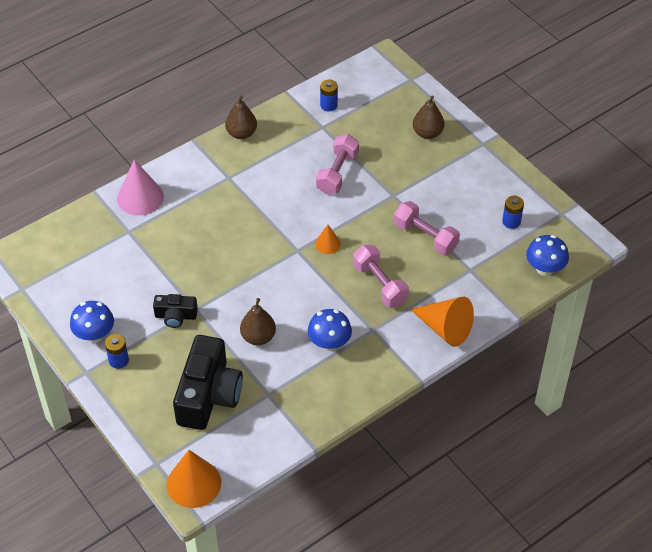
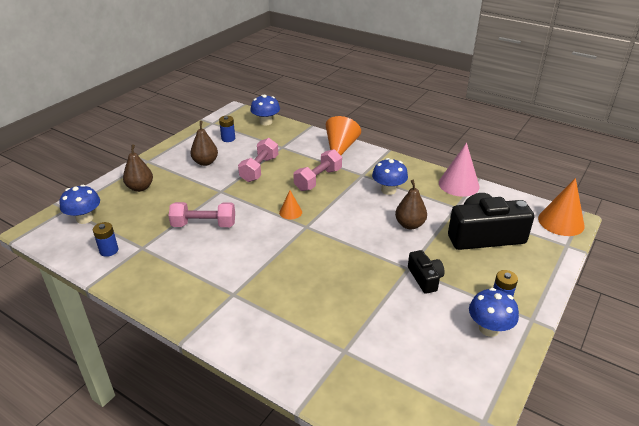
camera: 110 degrees left, 15 degrees down
(140, 197) = (290, 358): pink cone -> pink cone (458, 184)
(241, 133) = (163, 302): brown pear -> brown pear (205, 162)
(387, 91) = (84, 218): none -> blue mushroom

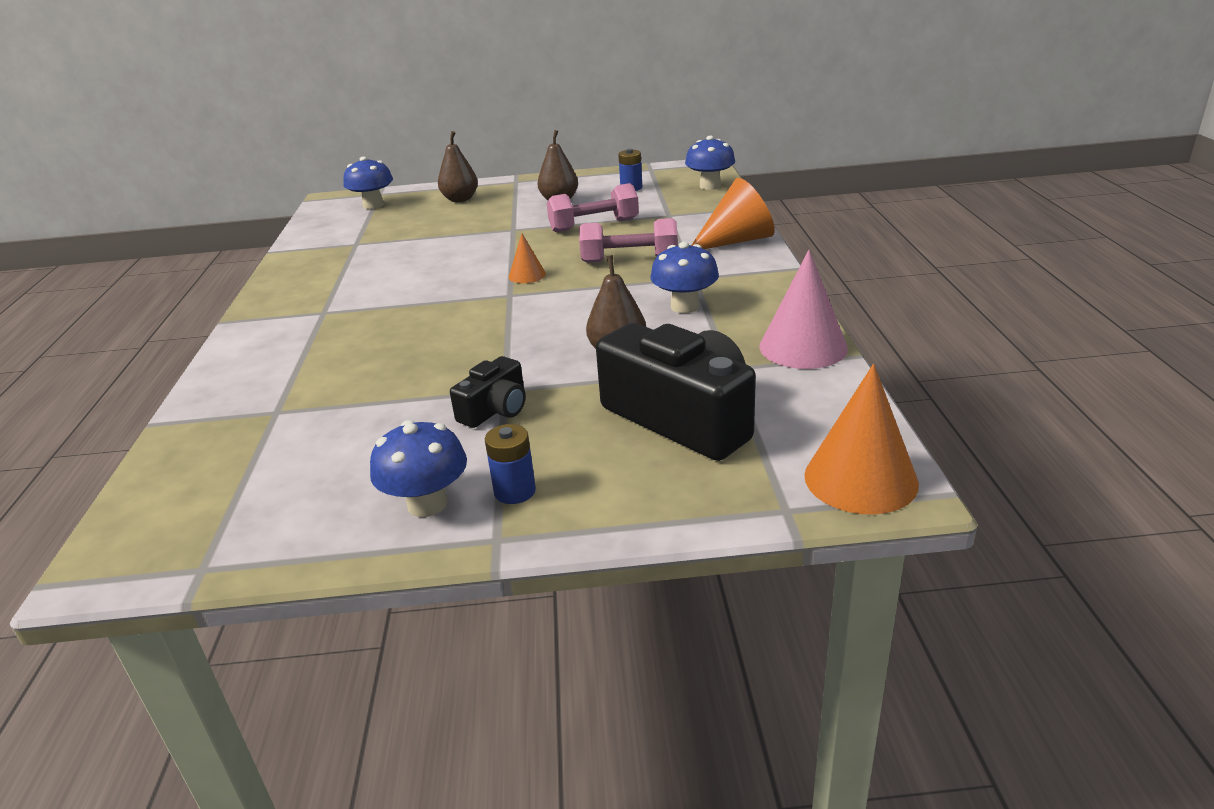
camera: 55 degrees right, 5 degrees down
(109, 250) = (333, 234): blue battery -> none
(204, 225) = (434, 249): pink dumbbell -> none

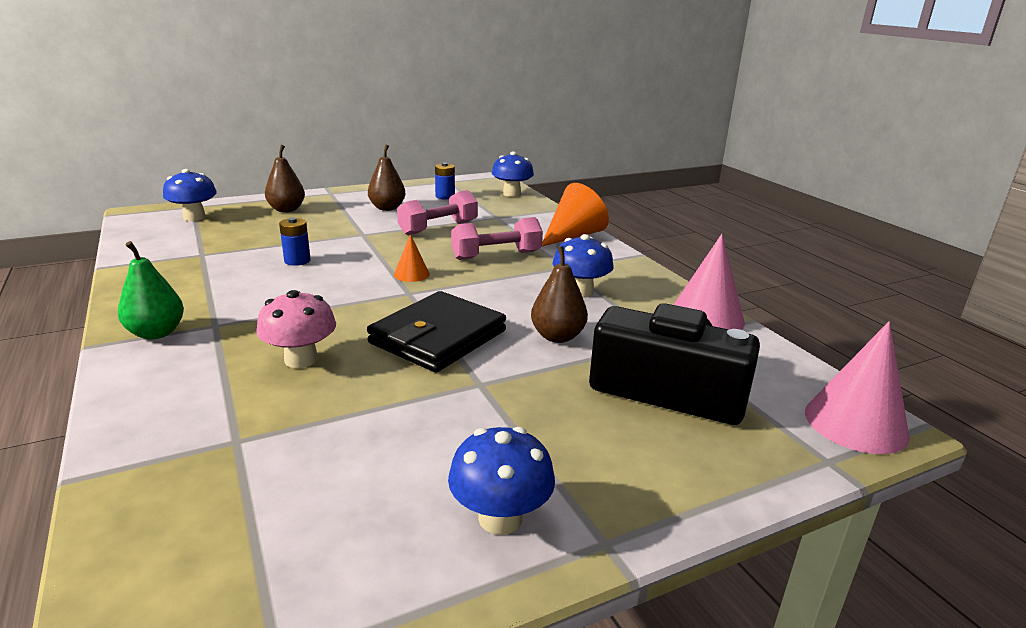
camera: 25 degrees left, 5 degrees down
(275, 315) = (156, 333): none -> green pear
(369, 350) = (301, 359): none -> pink mushroom
(495, 409) = (488, 405): black camera -> none
(501, 341) = (438, 337): none -> black wallet
(515, 491) = (579, 487): blue battery -> blue battery (297, 261)
(860, 479) = (855, 423): orange cone -> pink cone

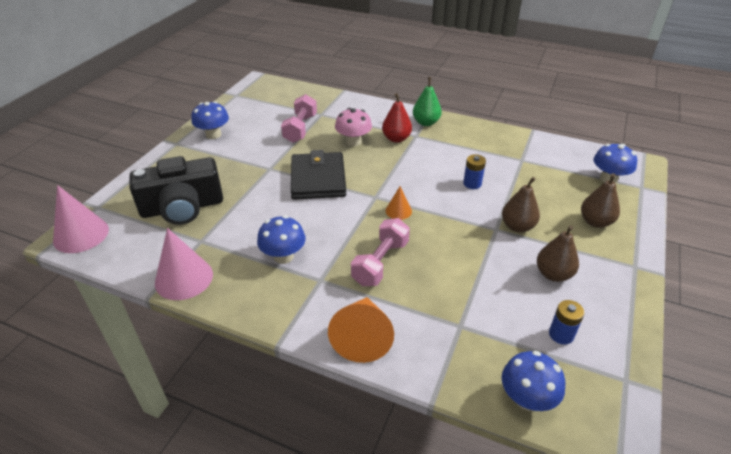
camera: 140 degrees right, 15 degrees up
(244, 334) = (396, 138): none -> red pear
(438, 228) = (469, 271): pink dumbbell -> pink dumbbell (300, 128)
(557, 336) = (262, 211): brown pear -> brown pear (517, 226)

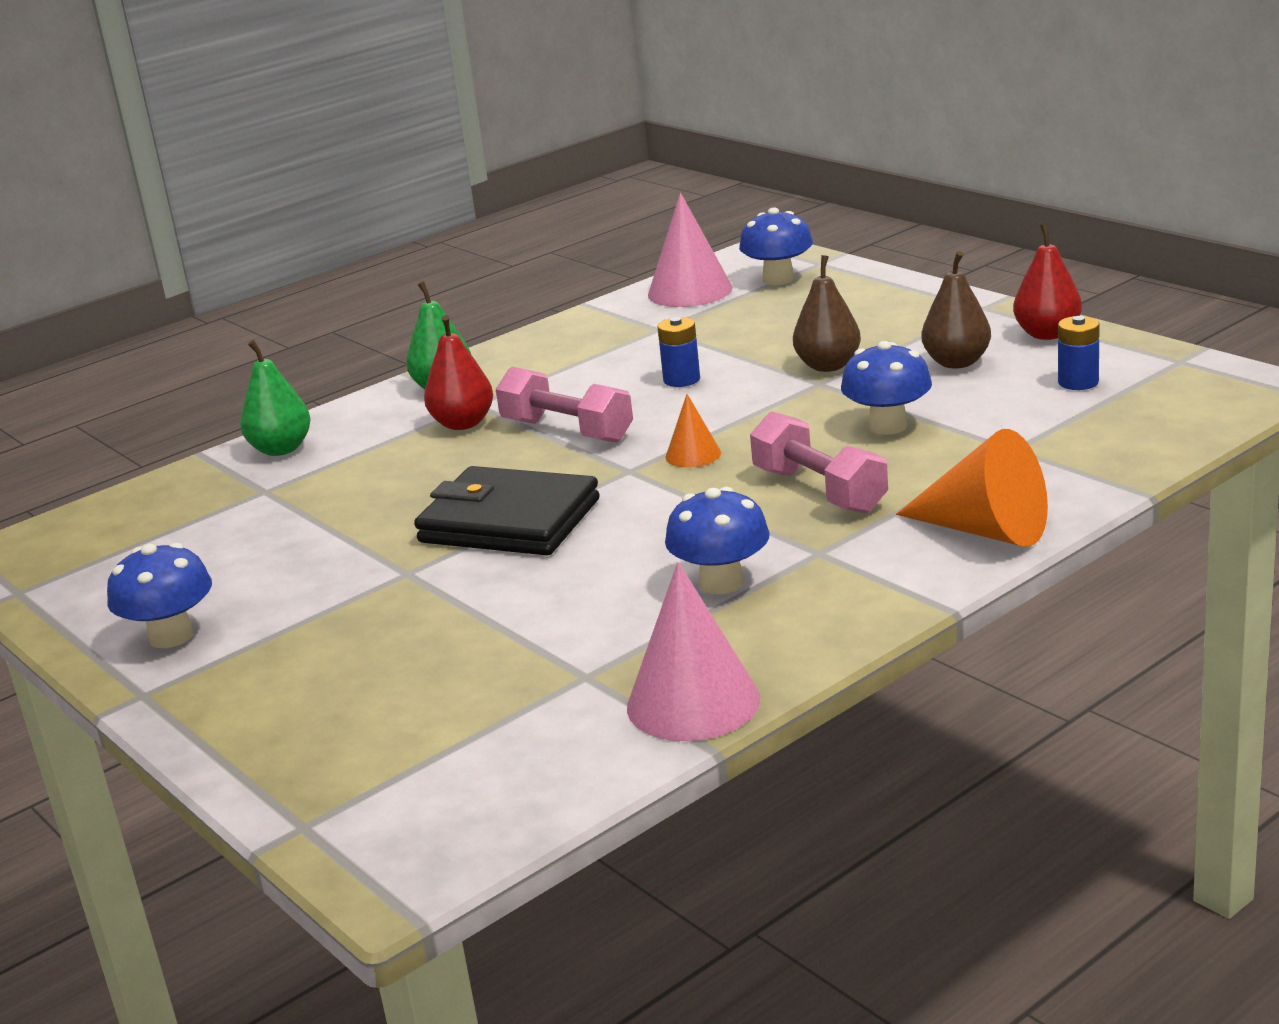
camera: 60 degrees left, 15 degrees down
(81, 234) = (400, 851): pink cone -> pink cone (690, 291)
(182, 207) = (438, 695): black camera -> none
(300, 128) = (292, 521): pink dumbbell -> pink dumbbell (567, 431)
(353, 142) = (419, 468): pink mushroom -> none
(354, 105) = (281, 449): none -> green pear
(526, 399) = (1177, 428): blue mushroom -> blue mushroom (888, 426)
(595, 222) = (868, 310): brown pear -> none
(618, 304) = (1047, 334): none -> red pear

